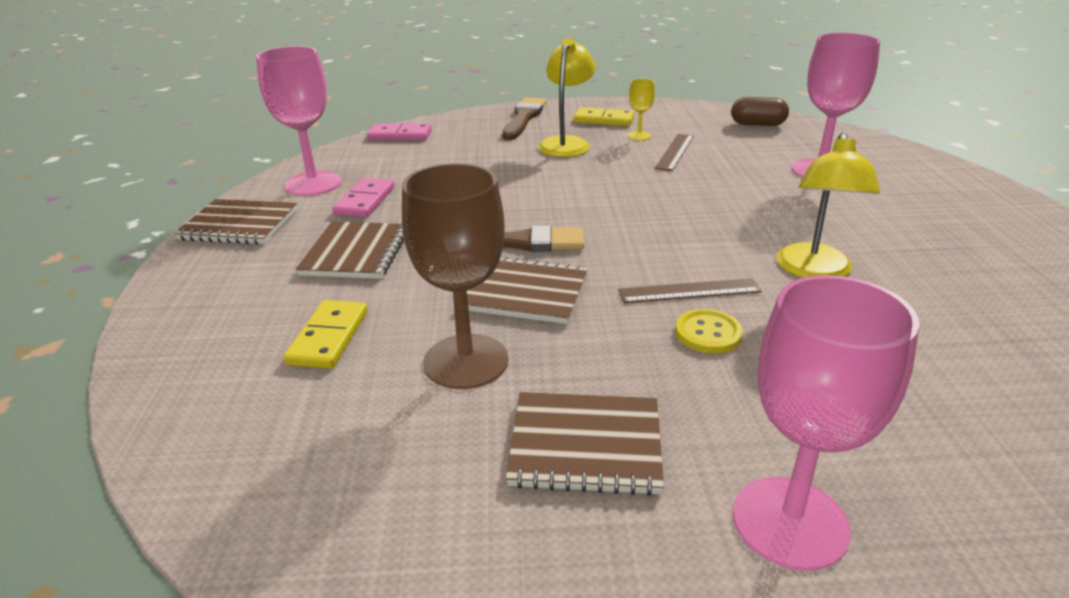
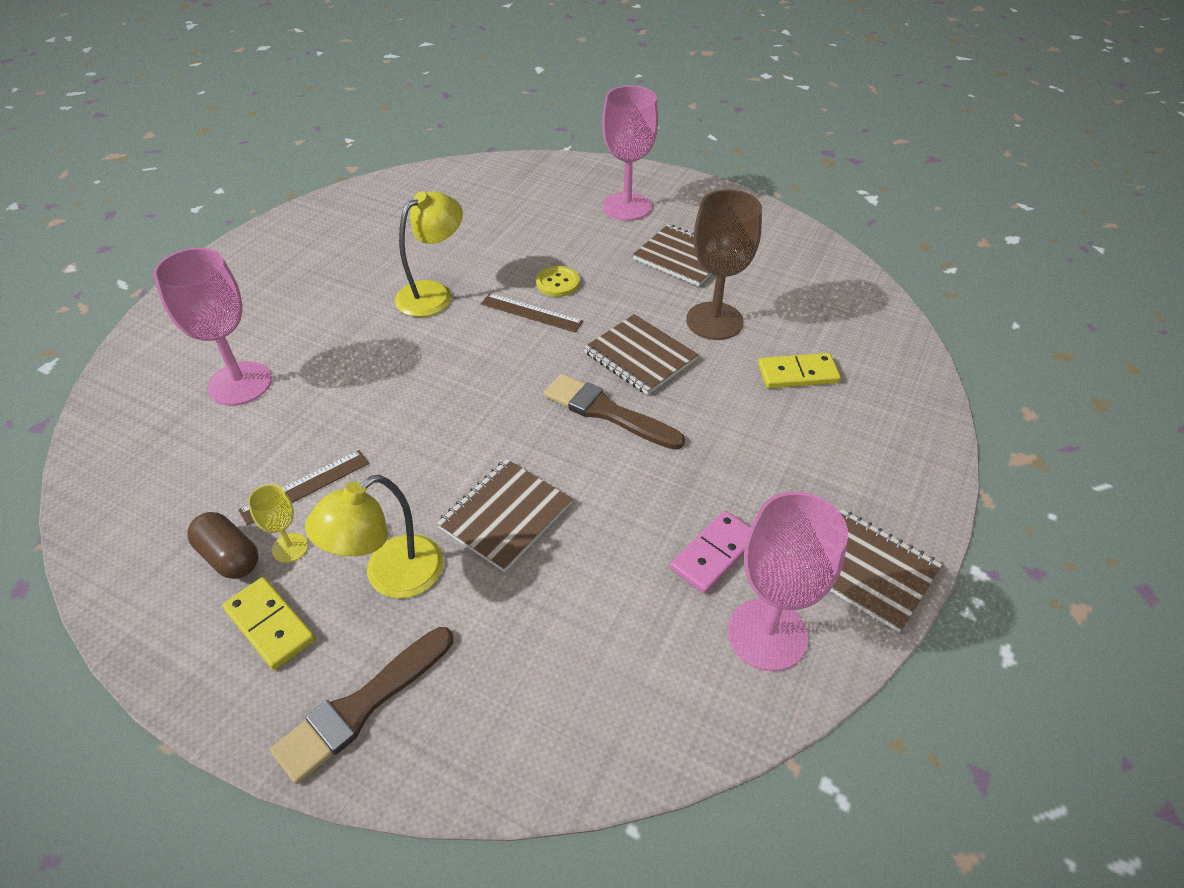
camera: 150 degrees left, 15 degrees up
(328, 337) = (797, 374): yellow domino -> yellow domino turned 45 degrees clockwise
(356, 253) = (752, 461): brown notebook -> brown notebook (505, 516)
(400, 135) = (588, 749): pink domino -> none
(757, 124) = (132, 499): brown capsule -> brown capsule (229, 556)

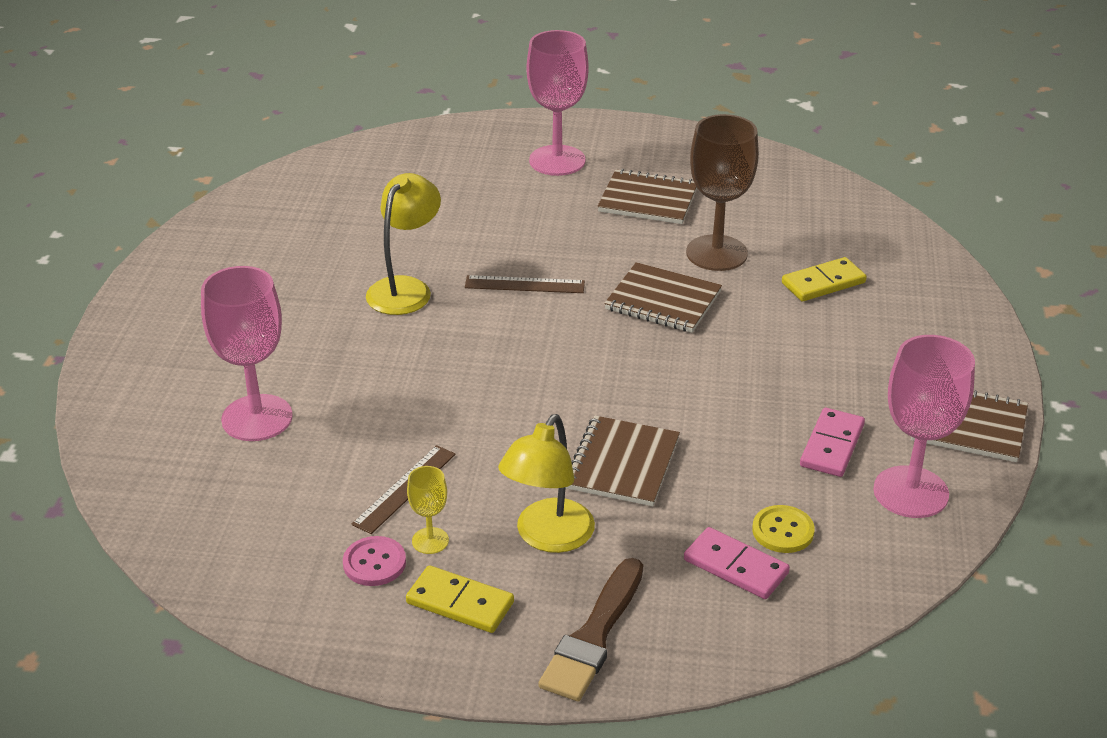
camera: 20 degrees left, 10 degrees down
(229, 556) = (374, 563): brown capsule -> pink button
(542, 669) = (735, 567): none -> pink domino
(557, 283) = (533, 251): yellow button -> yellow button (783, 531)
(607, 412) = (662, 356): brown brush -> none

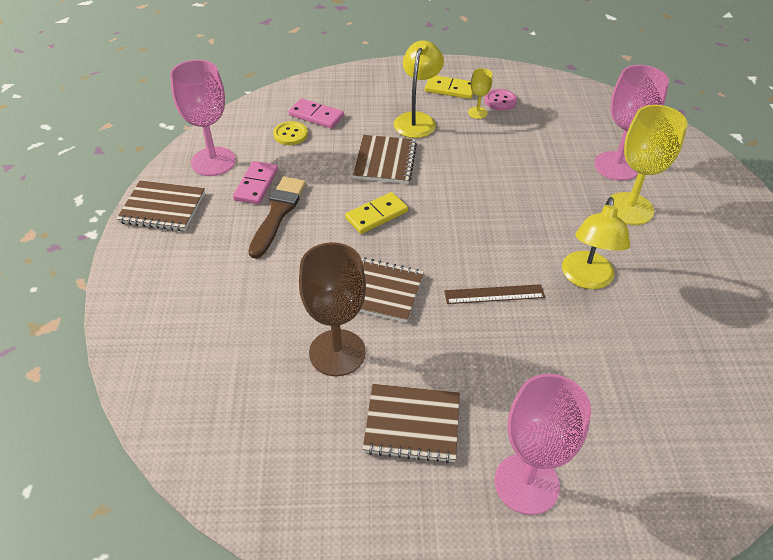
camera: 170 degrees right, 10 degrees up
(288, 357) = (629, 209): none -> yellow goblet
(404, 489) = (504, 136): brown ruler -> none
(594, 636) = (382, 83): brown brush -> brown brush (278, 213)
(823, 283) = (243, 327): yellow domino -> yellow domino (376, 215)

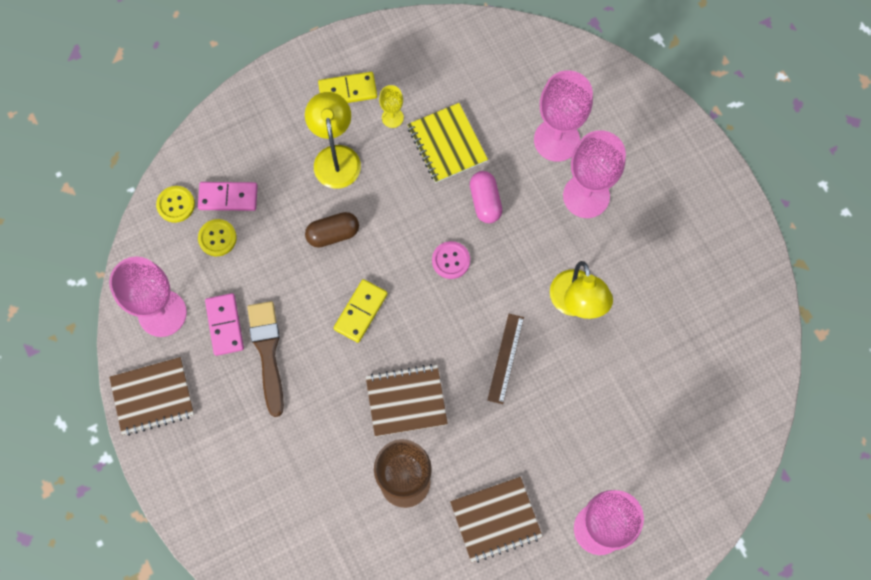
camera: 25 degrees left, 25 degrees up
(274, 107) = (176, 204): none -> yellow button
(385, 161) = (333, 234): brown notebook -> brown capsule
(494, 294) = (506, 358): brown ruler -> brown ruler turned 45 degrees counterclockwise
(500, 101) = (408, 87): pink button -> pink button (451, 260)
(515, 140) = (447, 144): none -> yellow notebook
(530, 183) = (485, 201): none -> pink capsule
(629, 209) = (586, 196): yellow goblet -> pink goblet

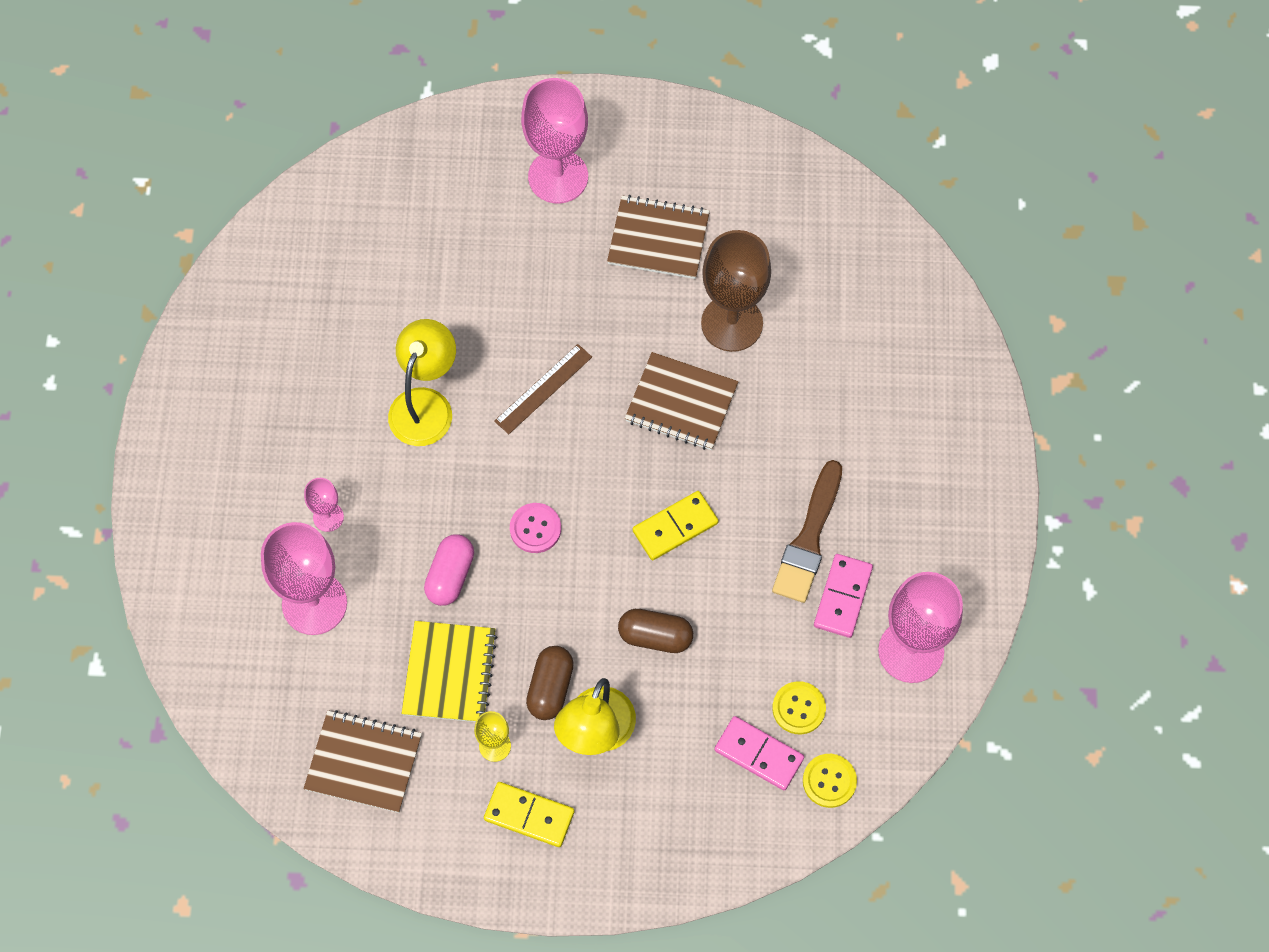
camera: 150 degrees left, 5 degrees down
(152, 397) = (967, 559): brown notebook -> brown notebook (364, 762)
(380, 168) = (550, 688): none -> brown capsule
(586, 196) = (328, 517): pink goblet -> pink goblet, size x0.48

